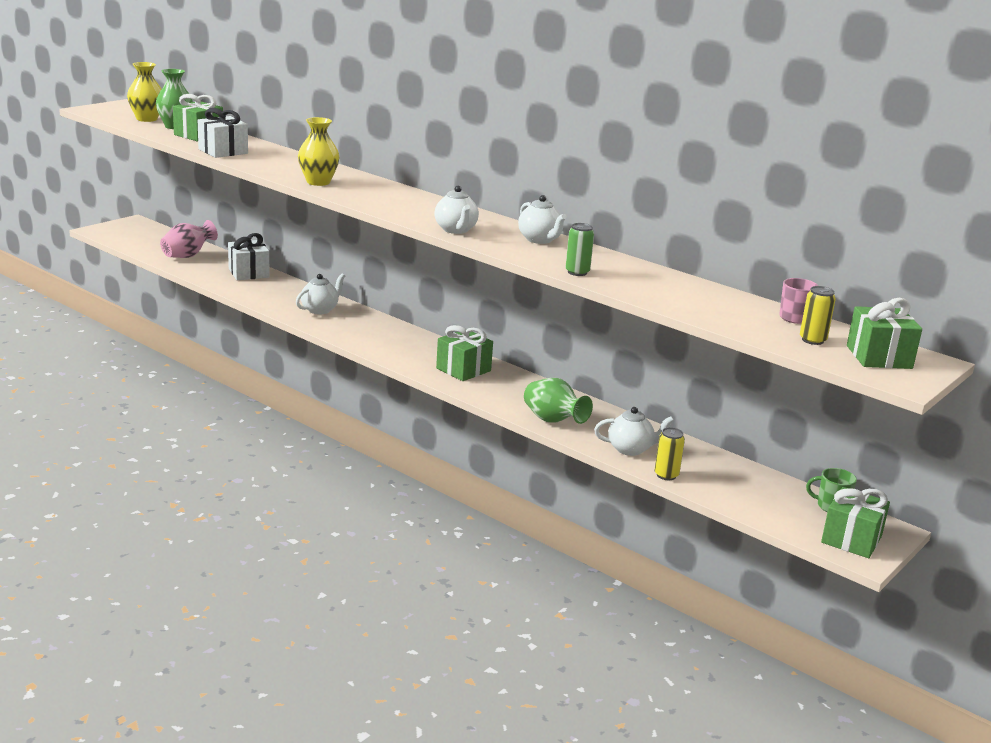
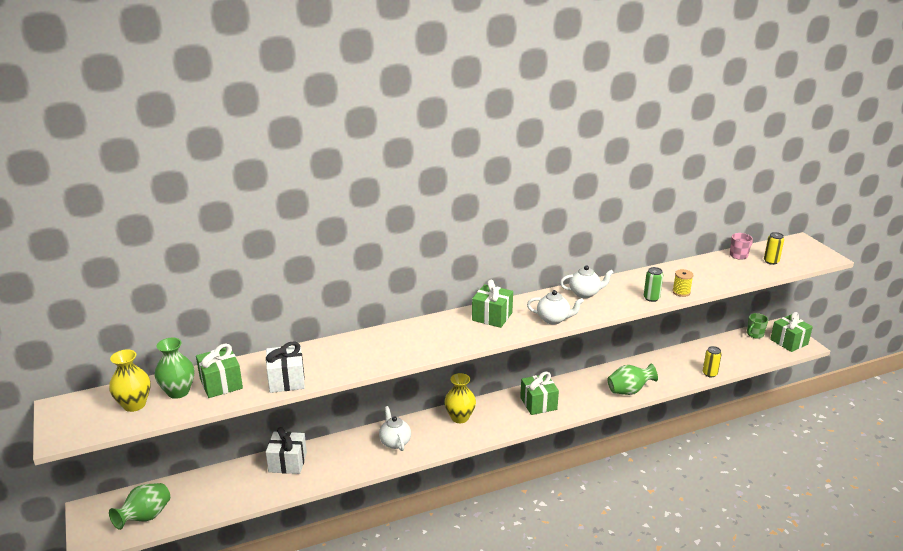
camera: 60 degrees left, 5 degrees up
(138, 240) = (145, 517): none -> green vase
(187, 256) = (216, 491): pink vase -> none
(318, 182) = (409, 350): yellow vase -> yellow vase (460, 417)
(619, 287) = (681, 292): none -> yellow spool
(630, 449) = (675, 375): white teapot -> none
(879, 357) = (795, 252): green gift -> green gift (492, 316)

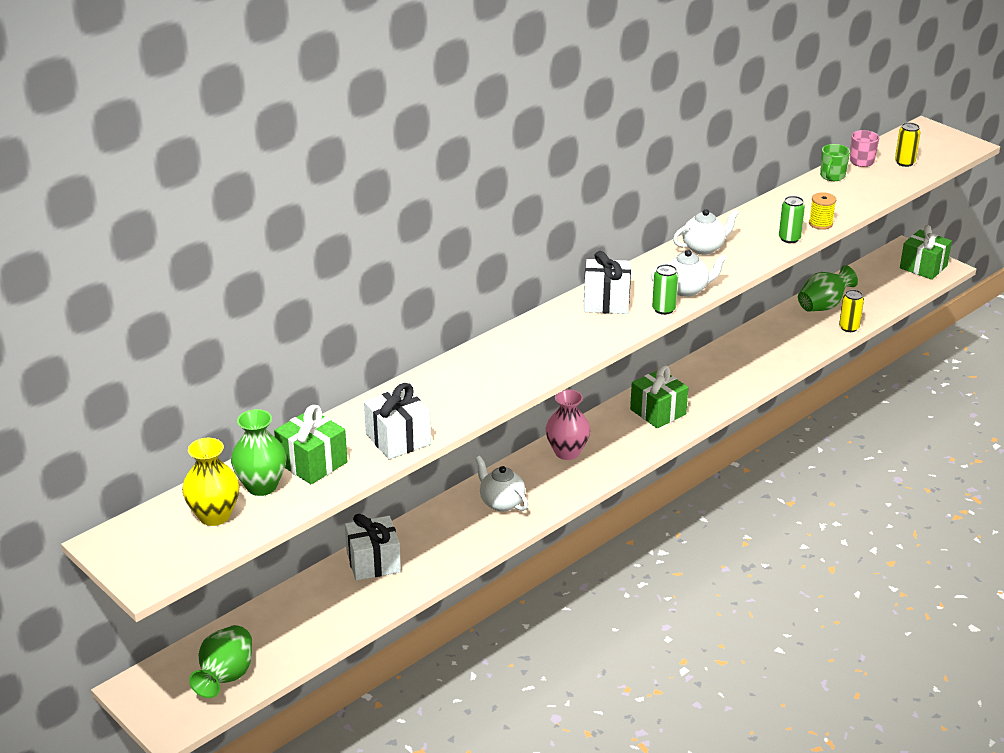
camera: 20 degrees left, 5 degrees up
(460, 417) = (567, 452): yellow vase -> pink vase
(492, 316) = (606, 302): green gift -> white gift
(528, 329) = (663, 309): none -> green can
(629, 391) = (762, 371): green vase -> green vase (823, 306)
(754, 334) = (878, 265): green mug -> green mug (832, 176)

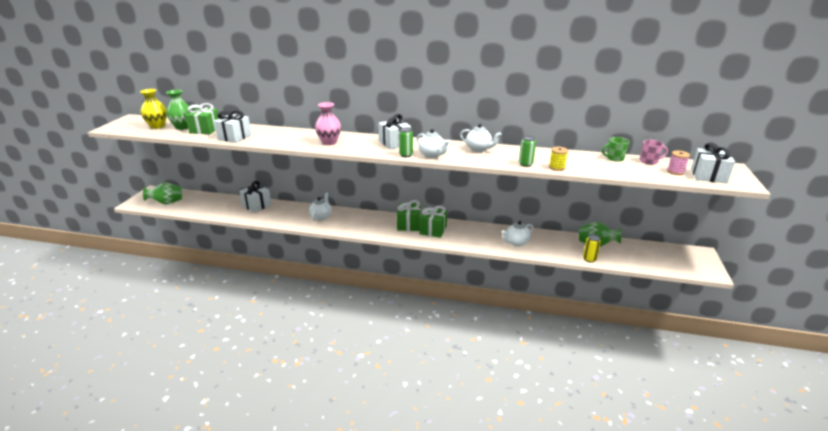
camera: 55 degrees right, 5 degrees down
(567, 452) = (374, 219): pink vase -> pink vase (329, 142)
(760, 360) = (516, 243): none -> white teapot
(904, 163) = (675, 172): yellow can -> pink spool
(923, 267) = (695, 265): green gift -> green gift (408, 225)
(933, 152) = (708, 176): none -> white gift

